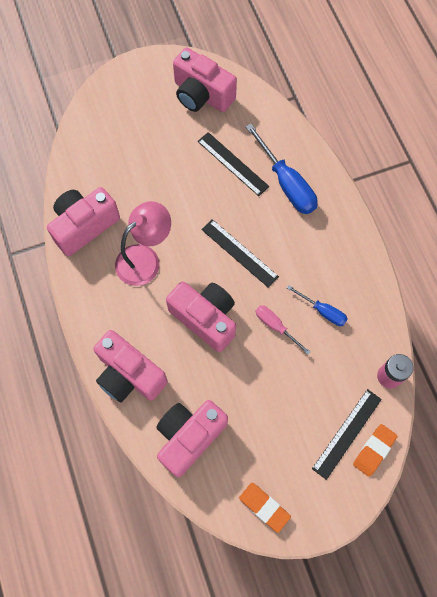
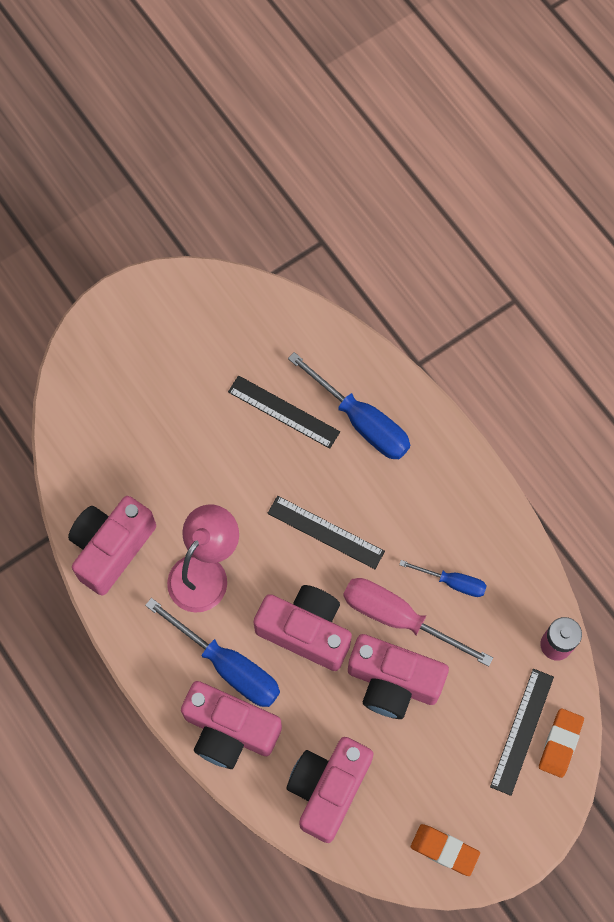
camera: 15 degrees left, 0 degrees up
(142, 328) = (228, 666): none -> blue screwdriver
(202, 95) = (215, 324): pink camera -> pink camera (393, 682)
(276, 326) = (398, 618): pink screwdriver -> pink screwdriver, size x1.78

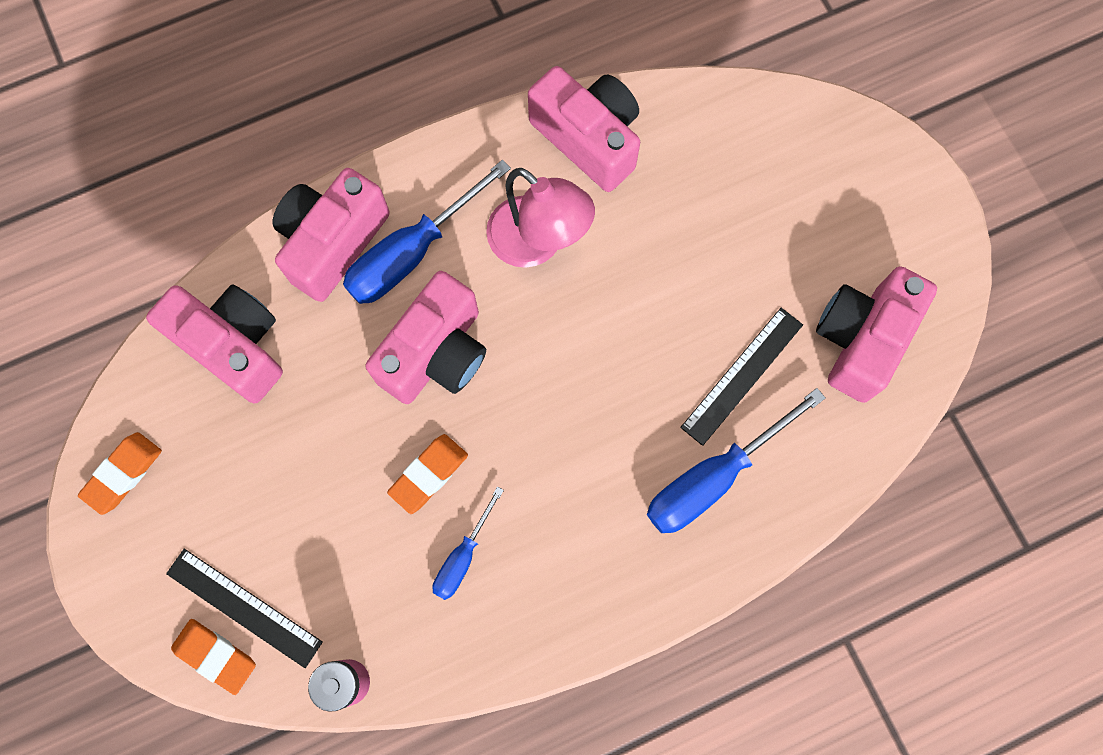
camera: 100 degrees right, 5 degrees up
(326, 532) = (563, 401): black ruler -> none
(393, 682) = (346, 451): pink camera -> pink camera (861, 340)
(398, 618) = (428, 474): pink screwdriver -> orange eraser

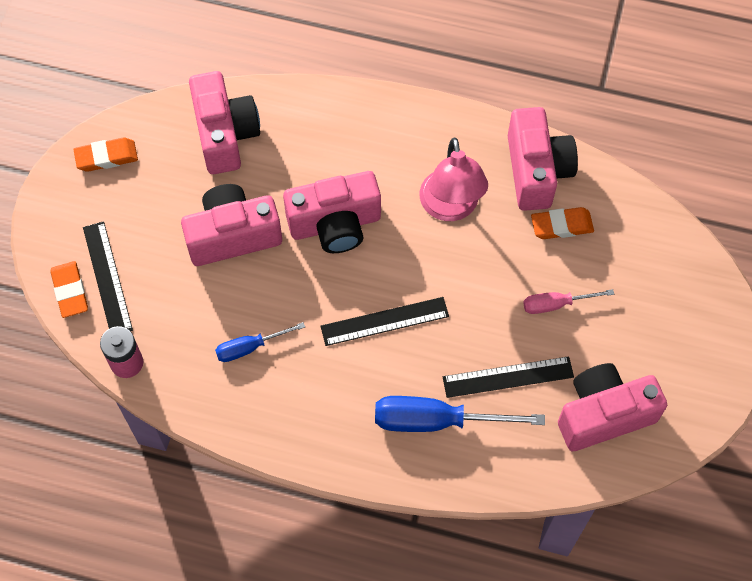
camera: 40 degrees right, 10 degrees down
(332, 242) = (330, 119): pink camera -> pink camera (233, 235)
(412, 253) = (371, 158): blue screwdriver -> none
(428, 474) = (271, 287): orange eraser -> orange eraser (561, 225)
(575, 416) = (384, 321): none -> black ruler
(724, 263) = (556, 304): none -> pink screwdriver

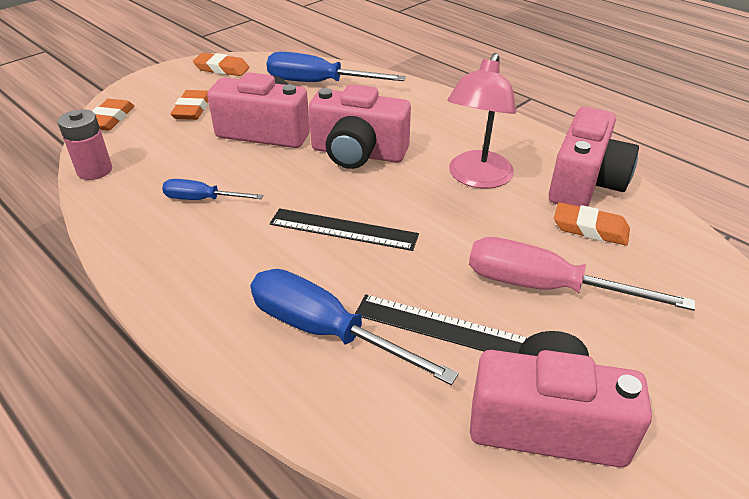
camera: 30 degrees right, 25 degrees down
(107, 278) = (145, 121): black ruler -> none
(136, 237) = (192, 109): none -> orange eraser
(225, 134) = (319, 83): pink camera -> blue screwdriver
(556, 304) = (545, 287): pink screwdriver -> pink screwdriver, size x1.78

